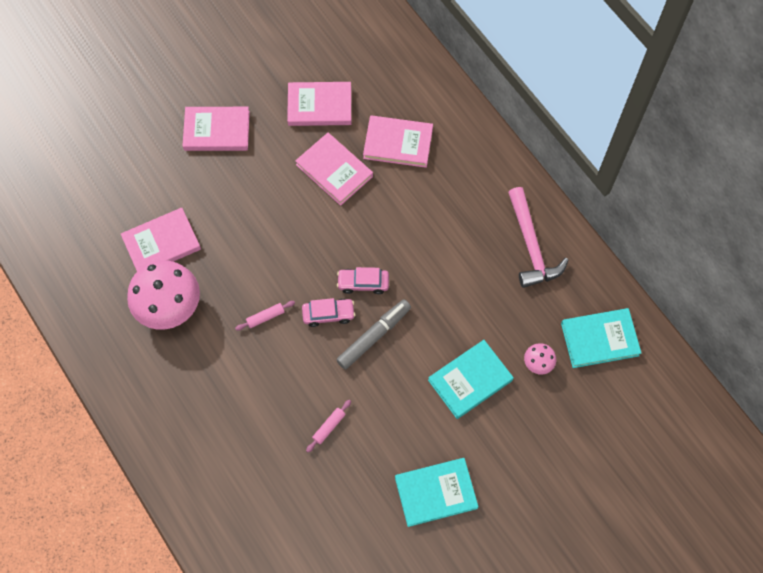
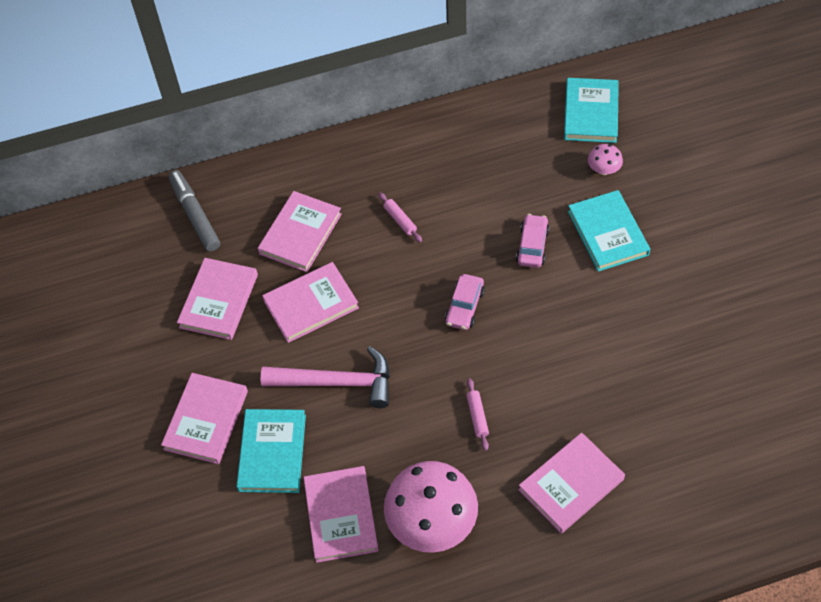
camera: 70 degrees left, 10 degrees down
(223, 399) = (571, 484): none -> pink book
(328, 314) = (493, 350): pink car -> pink car (532, 246)
(329, 427) = (630, 379): pink rolling pin -> pink rolling pin (400, 220)
(374, 336) = (532, 311): grey marker -> grey marker (195, 215)
(436, 493) = (727, 293): turquoise book -> turquoise book (272, 453)
(531, 246) = (470, 143): pink hammer -> pink hammer (337, 382)

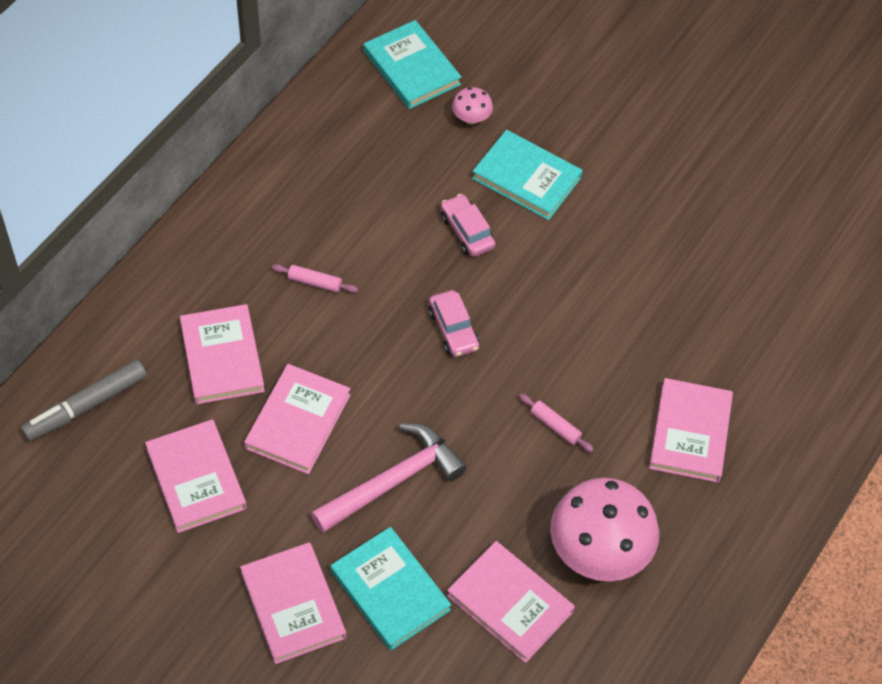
camera: 45 degrees left, 0 degrees up
(195, 215) = (86, 406): grey marker -> grey marker turned 60 degrees counterclockwise

